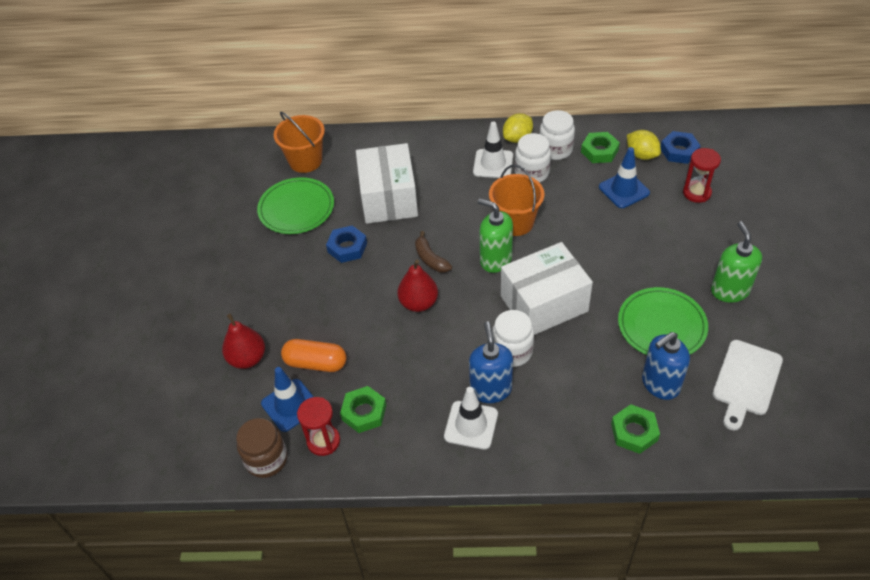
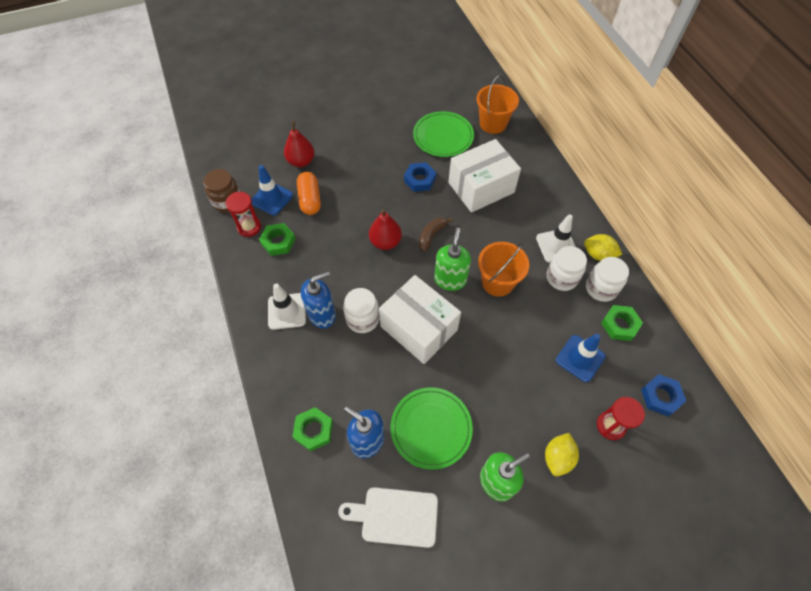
camera: 65 degrees right, 10 degrees up
(641, 155) = (635, 363): yellow lemon -> yellow lemon (557, 457)

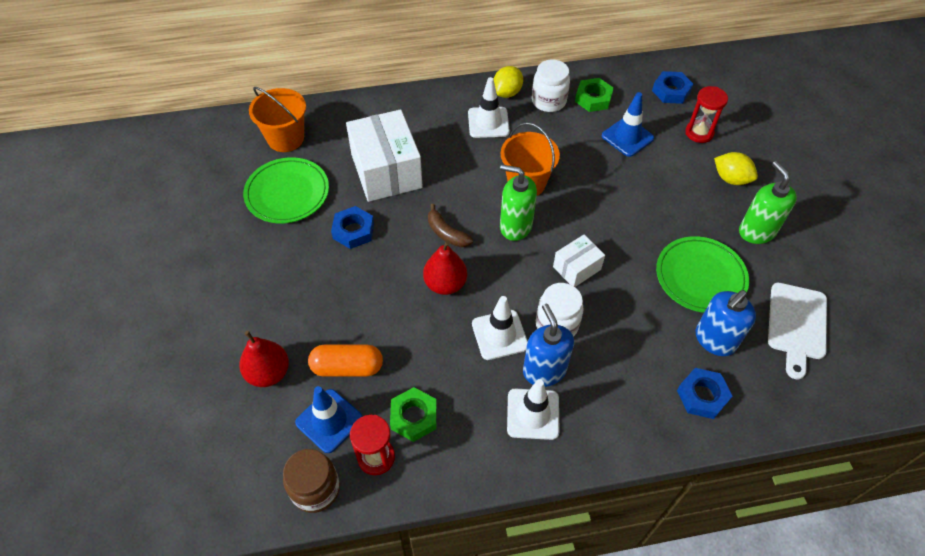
camera: 80 degrees left, 5 degrees down
(313, 430) = (702, 396): green nut -> blue nut
(348, 282) = (499, 335): none -> white traffic cone
(419, 328) = (576, 268): white box -> white box, size x0.51
(561, 278) = (530, 128): white jar -> none

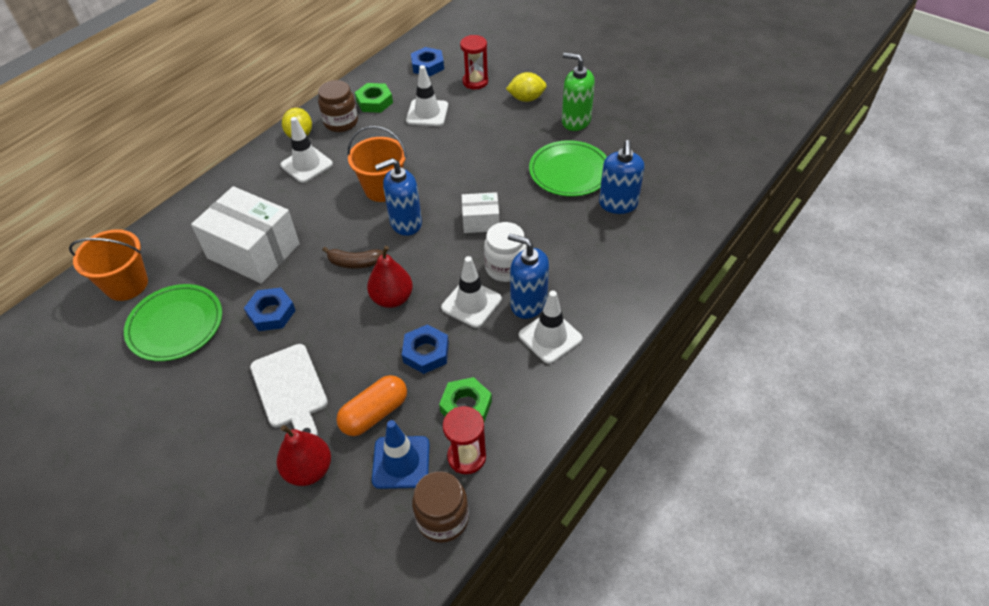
camera: 40 degrees left, 5 degrees down
(515, 226) = (405, 223): green soap dispenser -> blue soap dispenser
(548, 101) = (341, 122): white jar -> brown jar
(576, 268) = (481, 221): white box -> white box turned 75 degrees clockwise
(627, 137) = (427, 113): blue traffic cone -> white traffic cone
(702, 396) = (645, 243): blue nut -> blue nut (426, 353)
(797, 325) = (656, 161): white cutting board -> white cutting board (290, 389)

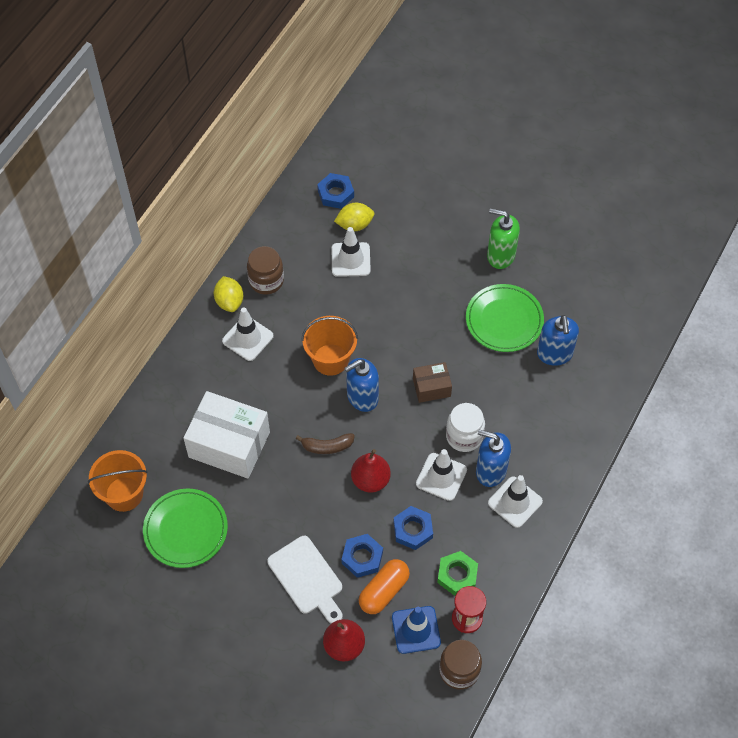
camera: 10 degrees left, 10 degrees up
(271, 313) = (267, 507): blue nut -> blue nut (362, 557)
(374, 102) = (293, 249): green nut -> none
(475, 82) = (390, 212): red hourglass -> none
(481, 221) = (431, 387): white box -> brown box
(526, 98) = (447, 230): yellow lemon -> yellow lemon (354, 225)

